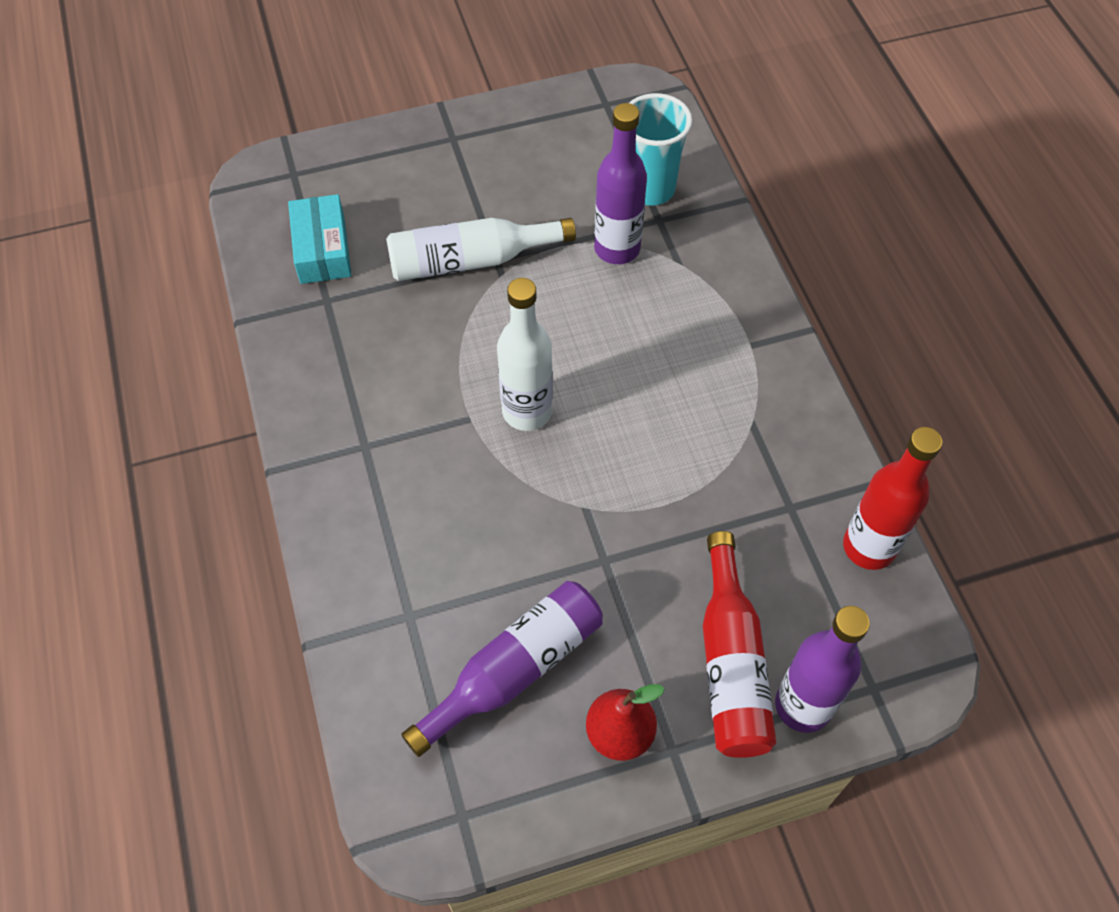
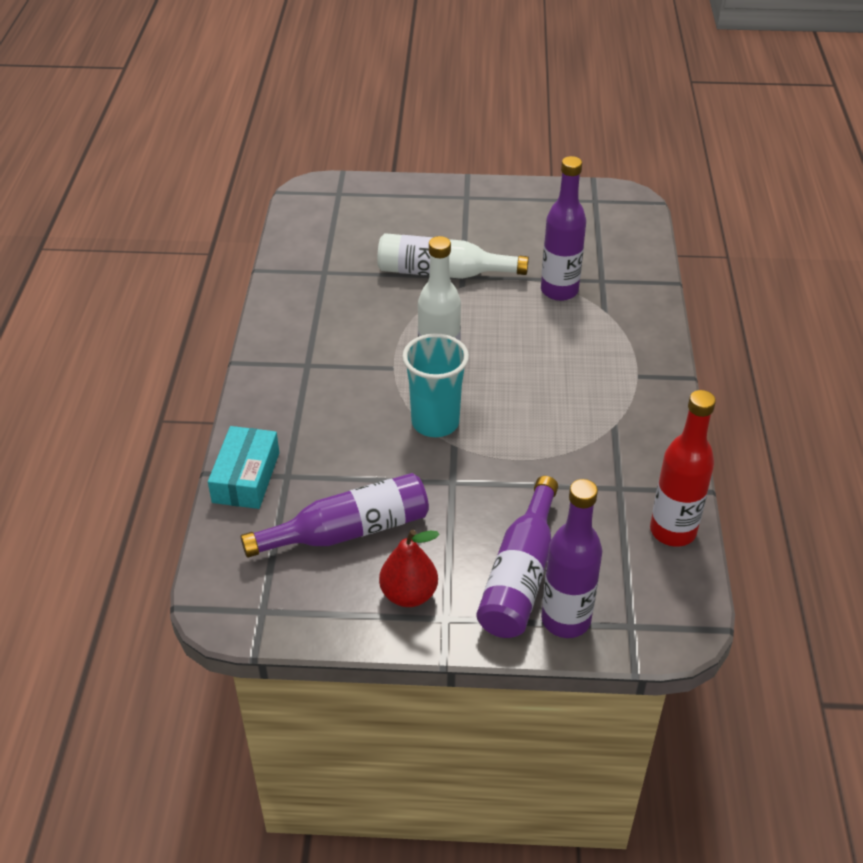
camera: 20 degrees right, 15 degrees down
(322, 249) = (336, 242): turquoise box -> turquoise box (246, 477)
(650, 189) = (604, 260): turquoise cup -> turquoise cup (435, 423)
(731, 663) = (520, 575): red bottle -> purple bottle

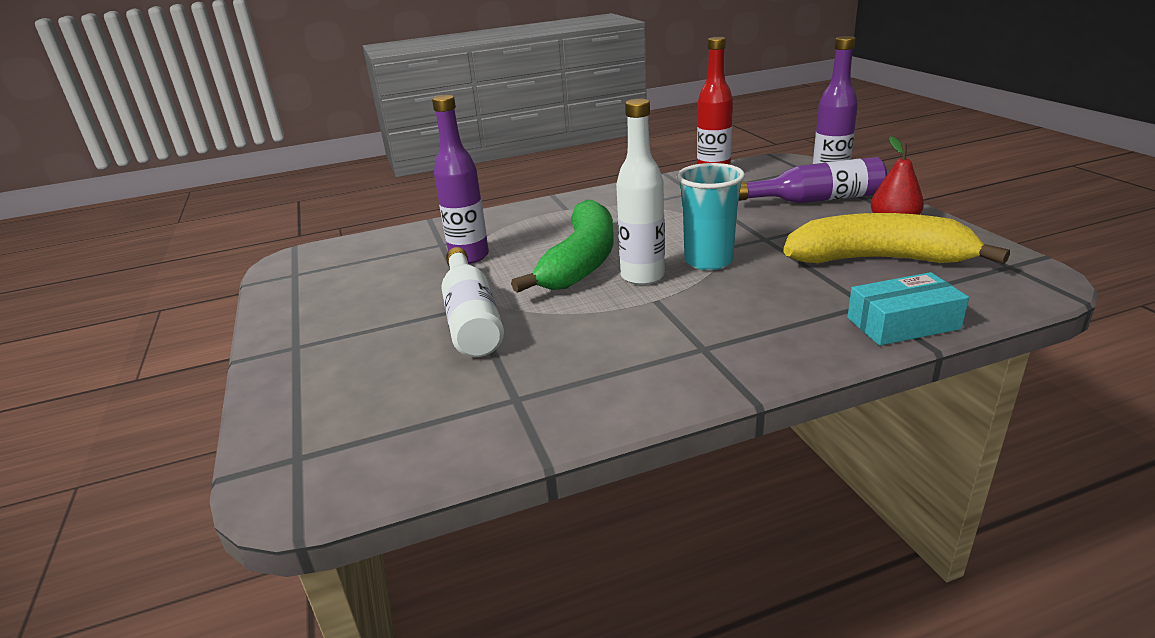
camera: 110 degrees left, 15 degrees down
(348, 531) = (878, 259): purple bottle -> yellow banana
(497, 349) = (581, 261): none -> green banana

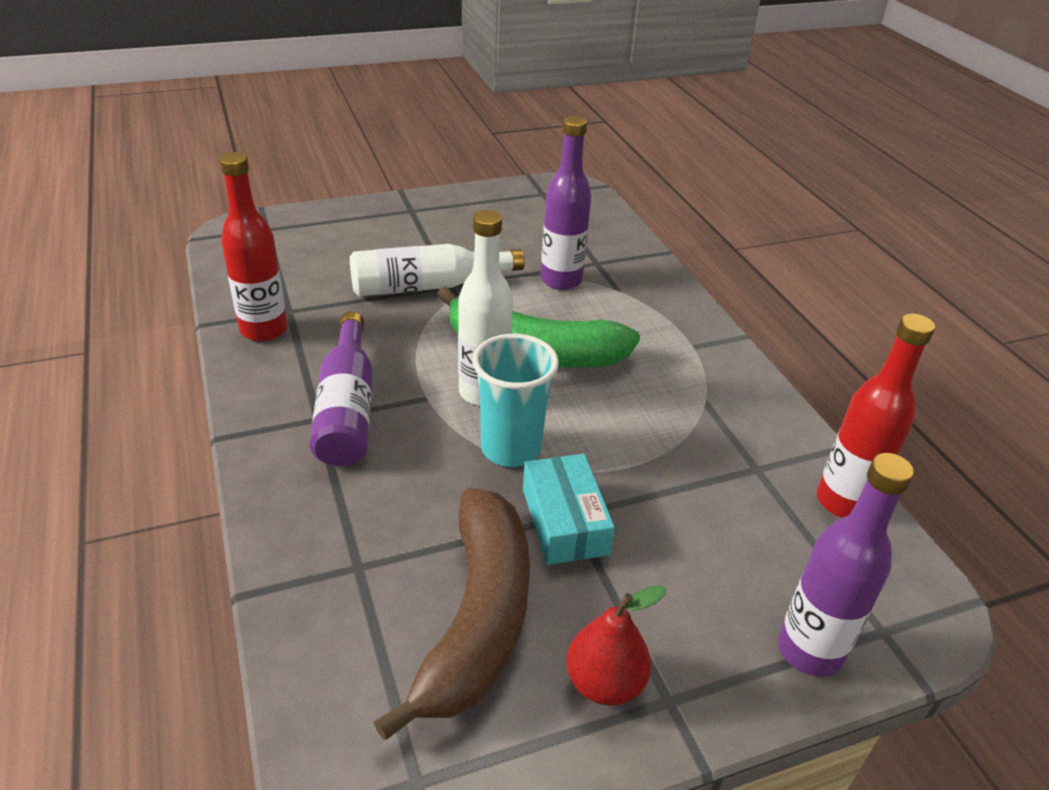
camera: 85 degrees right, 10 degrees up
(557, 409) = (264, 330): none -> red bottle
(816, 200) = (721, 609): purple bottle -> purple bottle (347, 408)
(878, 259) = (478, 618): yellow banana -> brown banana
(903, 323) = (301, 585): turquoise box -> turquoise box (564, 521)

